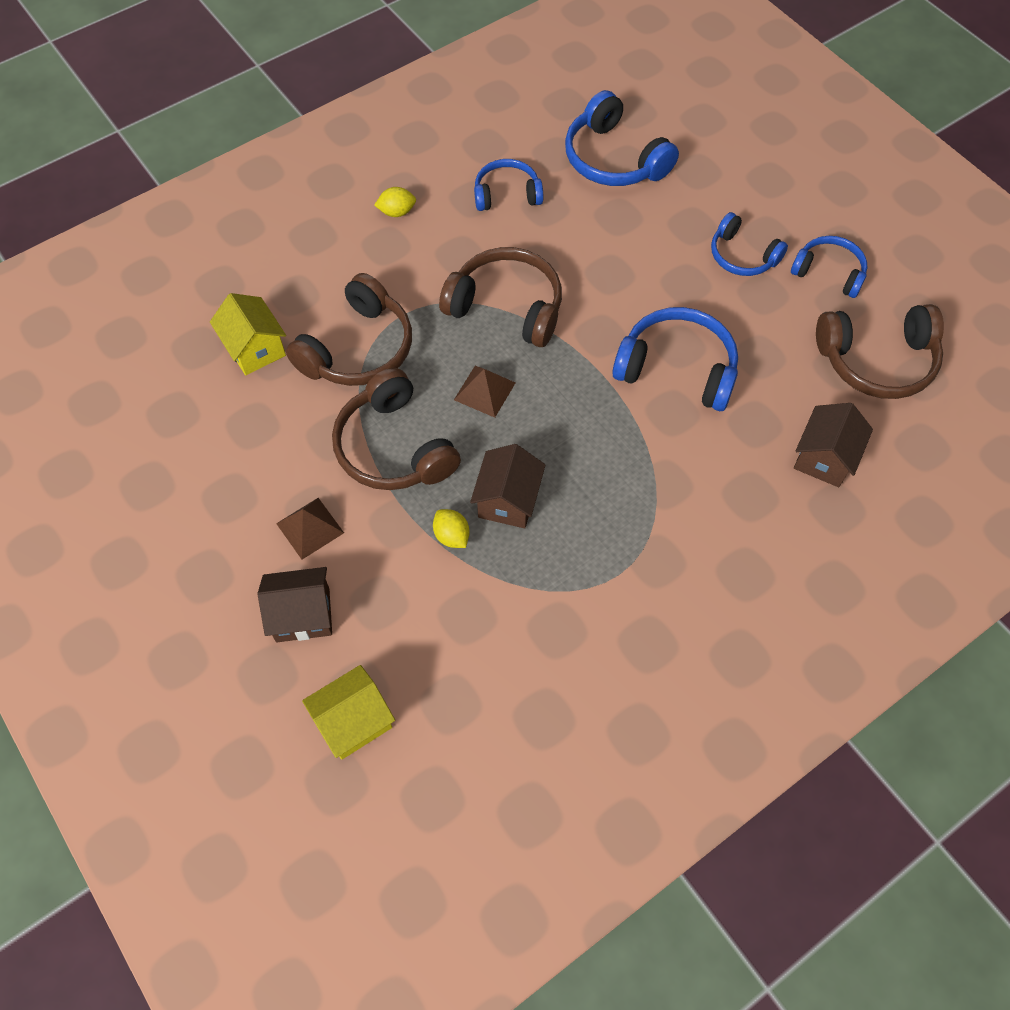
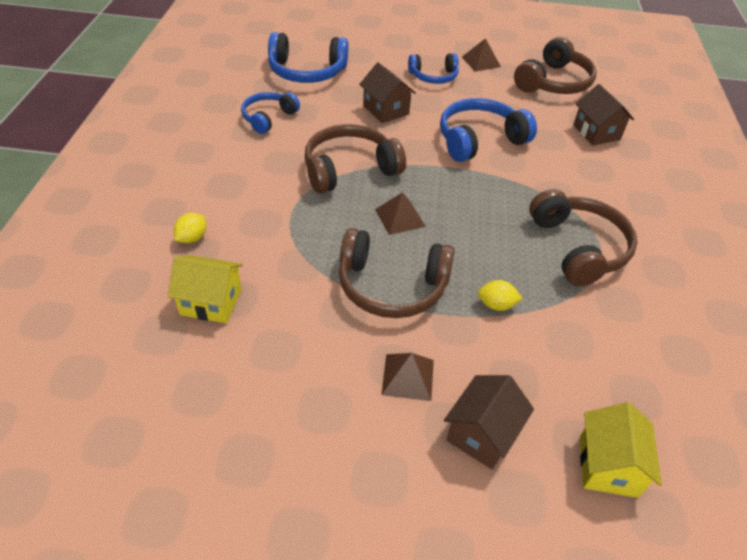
camera: 50 degrees left, 15 degrees down
(358, 348) = (288, 251): brown headphones -> brown headphones (578, 248)
(397, 212) = (208, 164): yellow lemon -> yellow lemon (192, 238)
(508, 500) = (496, 261): brown house -> brown house (386, 110)
(828, 273) = (481, 62): blue headphones -> brown pyramid

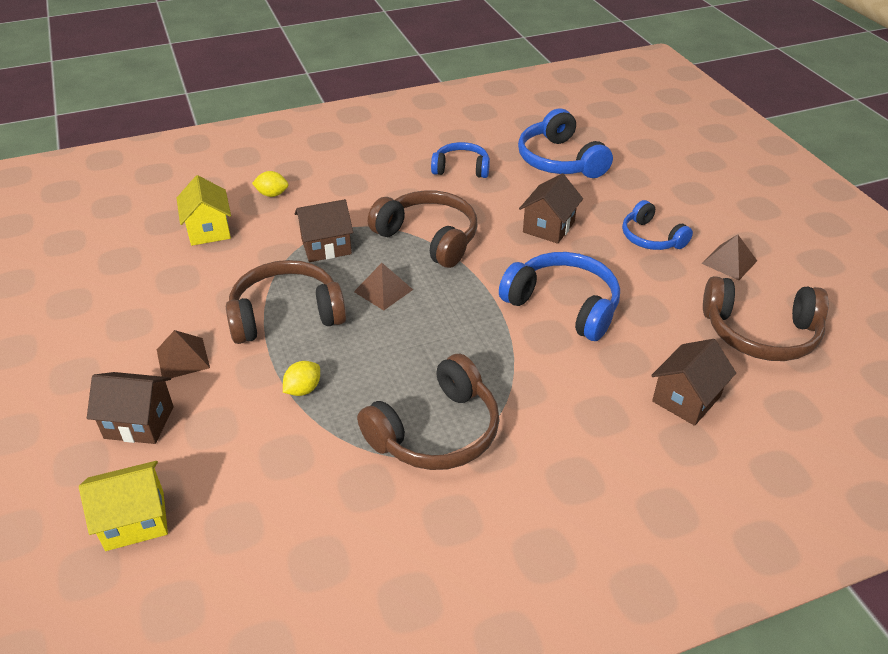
camera: 65 degrees right, 5 degrees down
(311, 230) = (326, 246): none -> brown house
(391, 286) = (286, 315): brown headphones -> brown headphones turned 90 degrees clockwise
(496, 305) = (303, 389): yellow lemon -> yellow lemon turned 60 degrees clockwise

